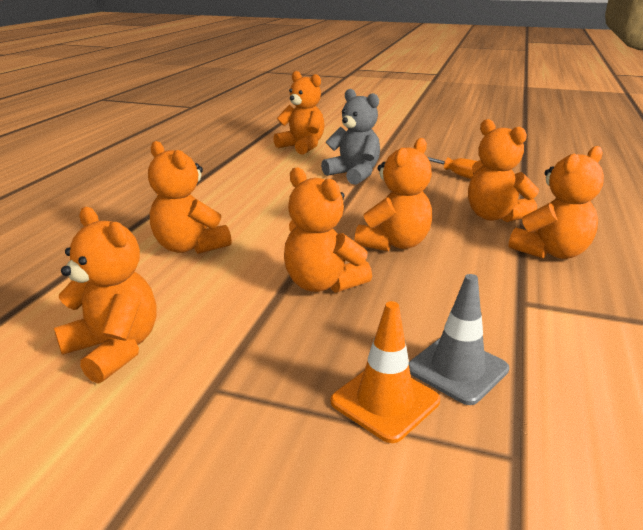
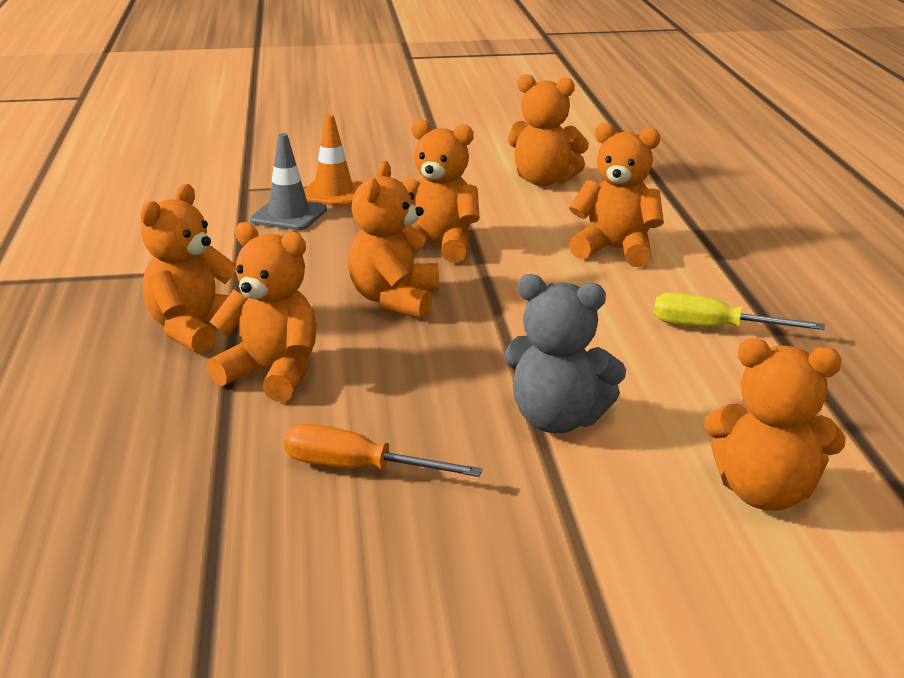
camera: 155 degrees right, 0 degrees up
(221, 191) = (714, 328): none -> yellow screwdriver

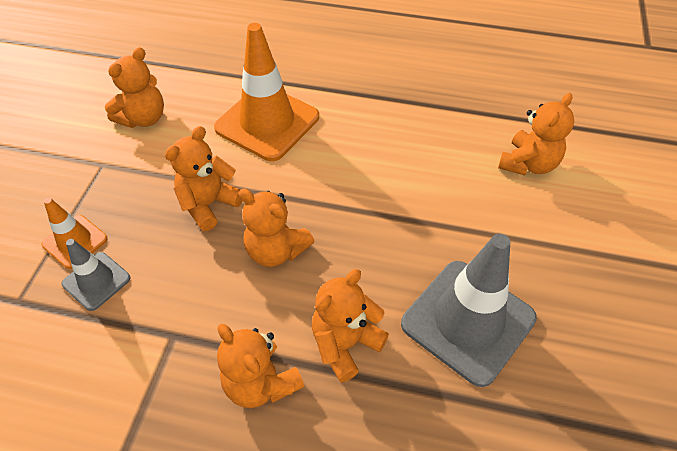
camera: 70 degrees left, 25 degrees up
(358, 469) = (468, 321): orange screwdriver -> grey traffic cone
(557, 419) = (446, 216): grey teddy bear -> none
(615, 250) = (267, 122): orange teddy bear -> orange traffic cone
(714, 328) = (379, 120): yellow screwdriver -> none

